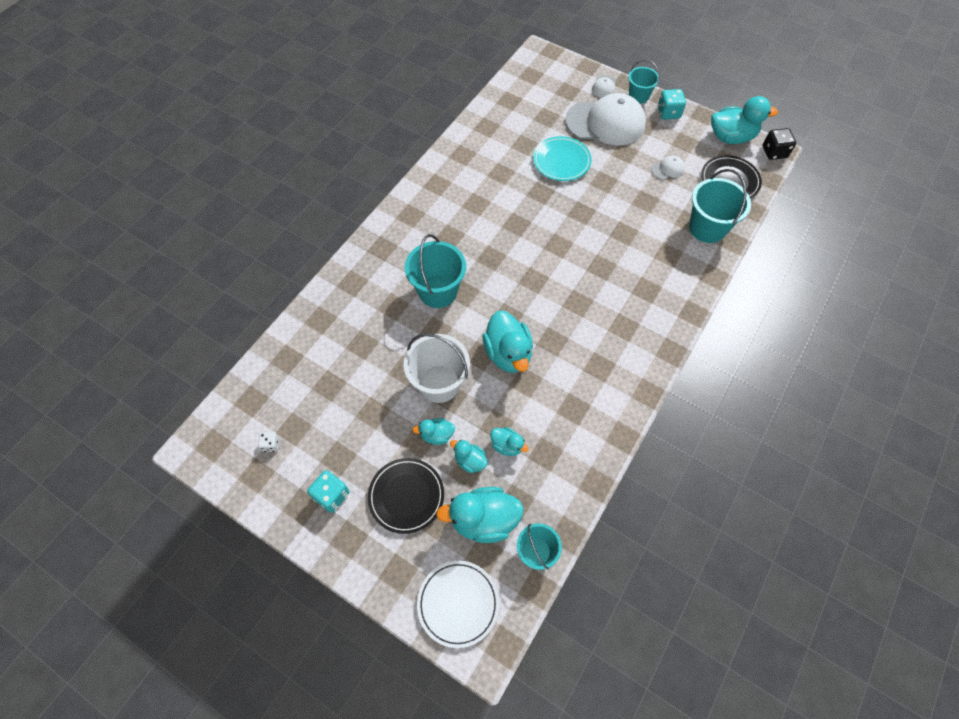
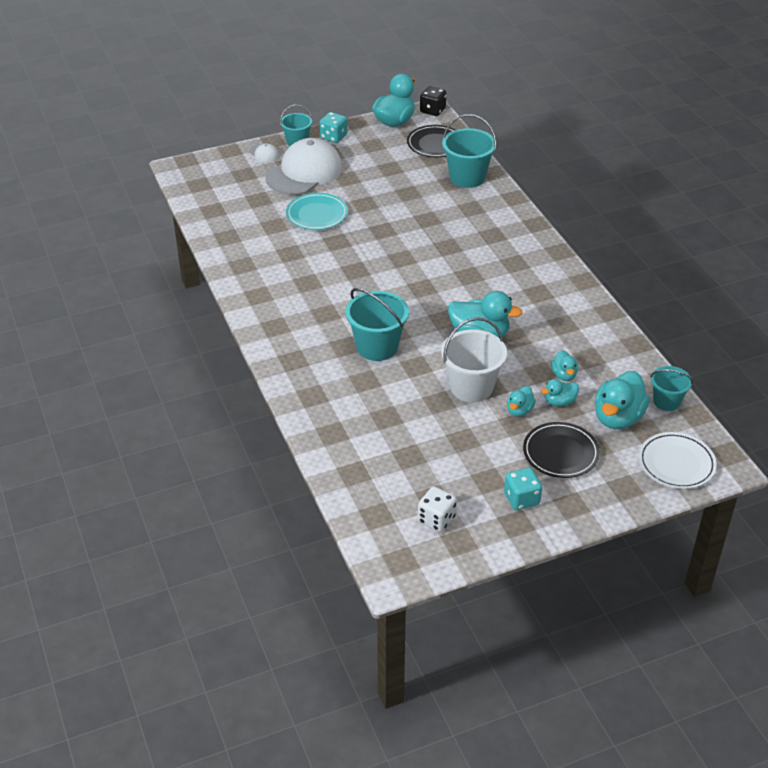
camera: 55 degrees left, 20 degrees down
(271, 444) = (436, 519): white dice -> white dice, size x1.69
(507, 445) = (564, 375): turquoise duck -> turquoise duck turned 105 degrees clockwise
(668, 169) = (390, 166): white cap -> none

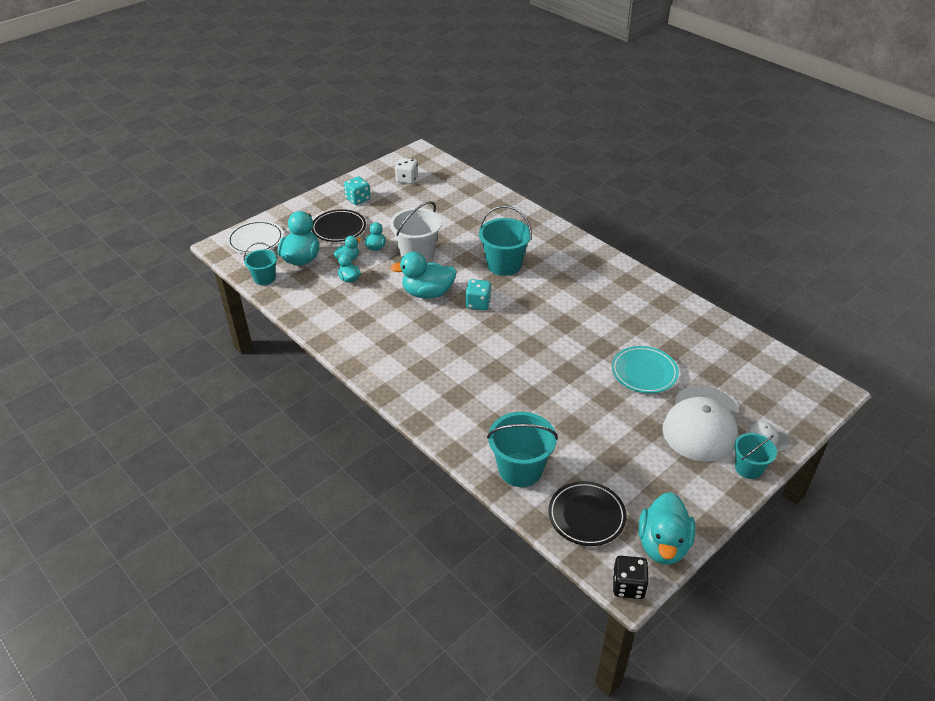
camera: 160 degrees right, 0 degrees up
(333, 137) = (715, 490): turquoise dice -> turquoise dice (478, 303)

